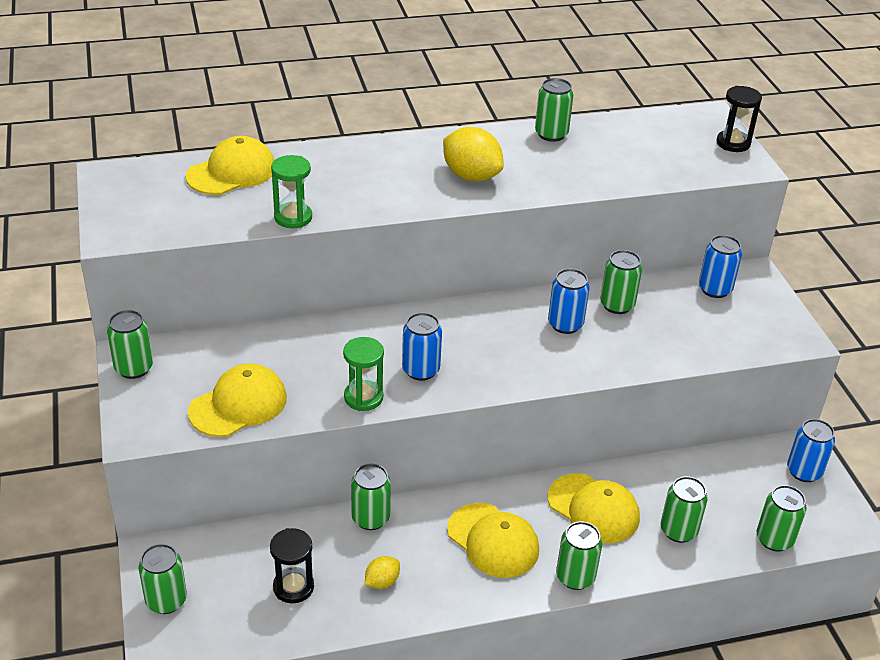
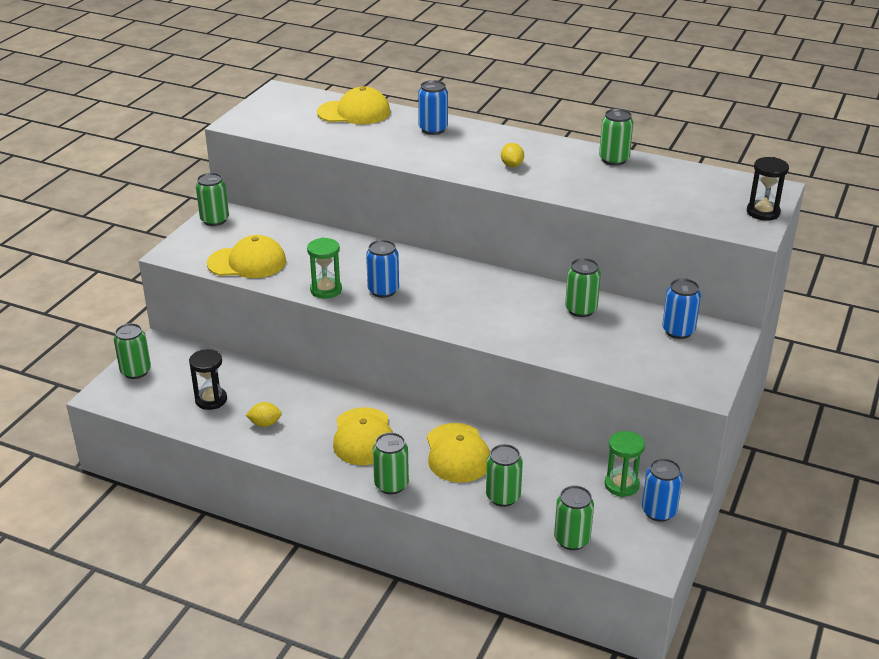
camera: 40 degrees right, 5 degrees down
(293, 217) = (356, 149): green hourglass -> green hourglass (621, 485)
(370, 518) = (302, 387): green can -> none
(471, 176) = (512, 165): yellow lemon -> yellow lemon, size x0.52
(565, 324) = (523, 305): blue can -> blue can (433, 129)

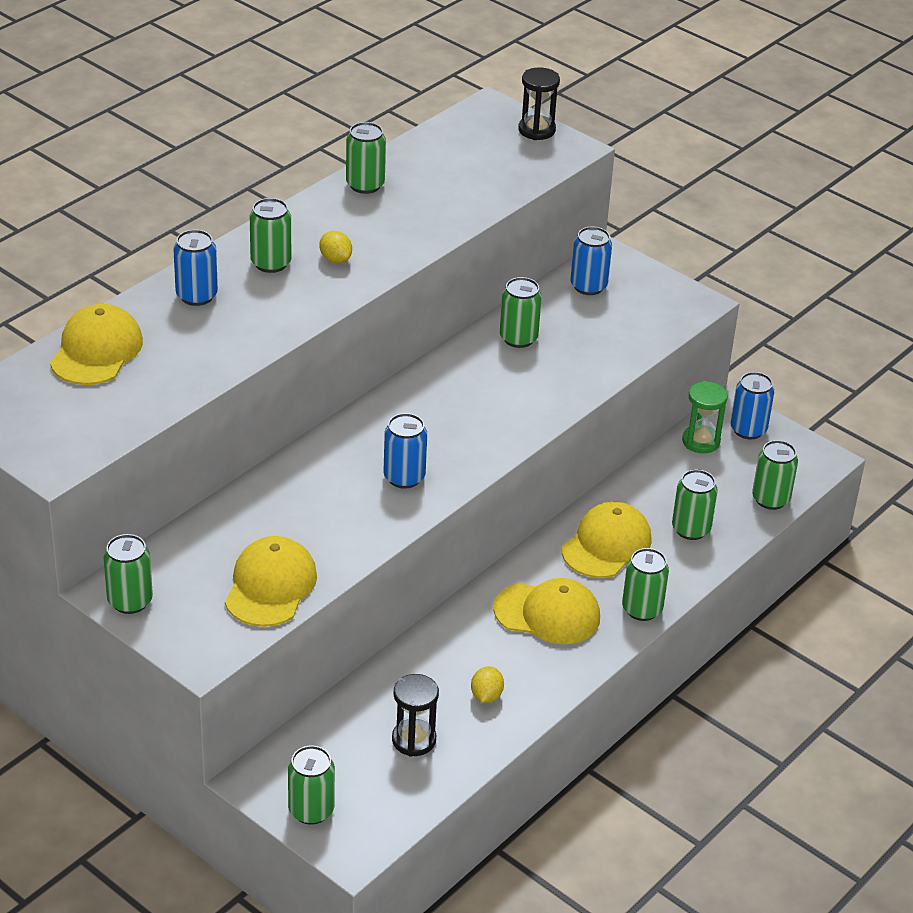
camera: 75 degrees left, 5 degrees up
(326, 290) = (378, 526): green hourglass -> none
(457, 453) = (606, 545): yellow cap -> yellow cap turned 60 degrees counterclockwise
(488, 145) = (271, 263): none -> green can
(512, 165) = (335, 259): yellow lemon -> yellow lemon turned 45 degrees clockwise

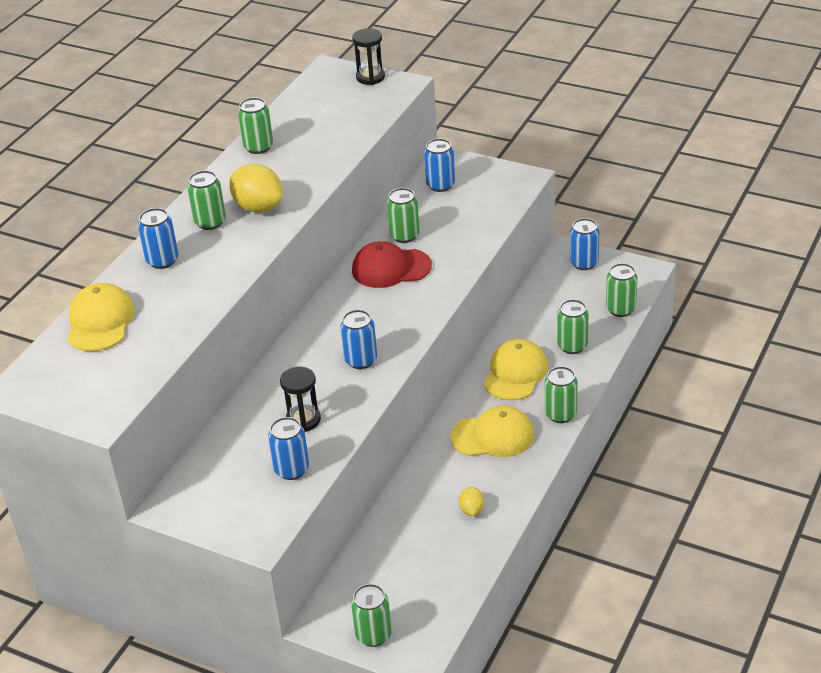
camera: 10 degrees left, 0 degrees up
(130, 601) = (186, 510): green can -> none
(270, 586) = (291, 469): yellow cap -> blue can
(335, 259) = (258, 207): yellow lemon -> yellow lemon, size x1.93
(414, 740) = (430, 558): black hourglass -> black hourglass (303, 420)
(485, 374) = (391, 268): none -> red cap
(701, 441) = (553, 280): green hourglass -> none

